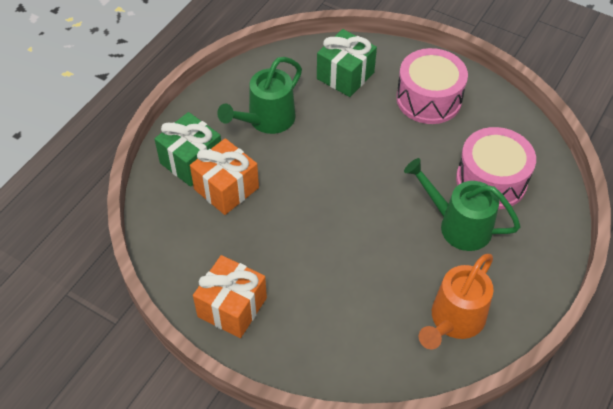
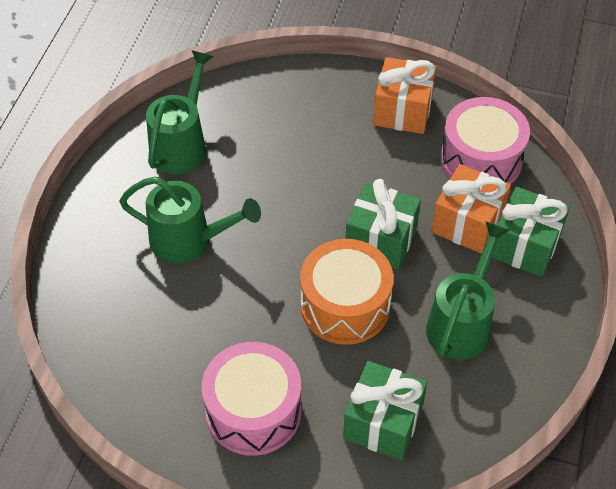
camera: 165 degrees right, 0 degrees up
(301, 190) = (381, 240): none -> green gift
(346, 149) = (345, 305): none -> orange drum
(453, 321) = (182, 144): orange watering can -> green watering can
(491, 180) = (154, 305): pink drum -> pink drum (481, 159)

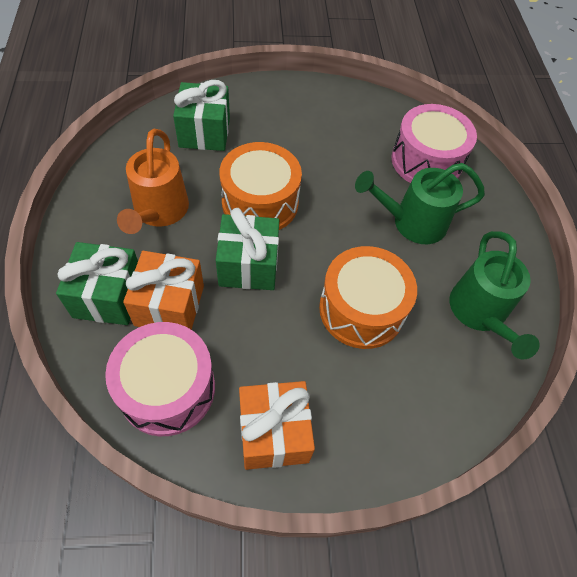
camera: 155 degrees right, 5 degrees up
(253, 411) = (297, 120): pink drum -> pink drum (426, 161)
(288, 175) = (361, 309): none -> orange drum
(462, 322) = (159, 212): green watering can -> orange watering can

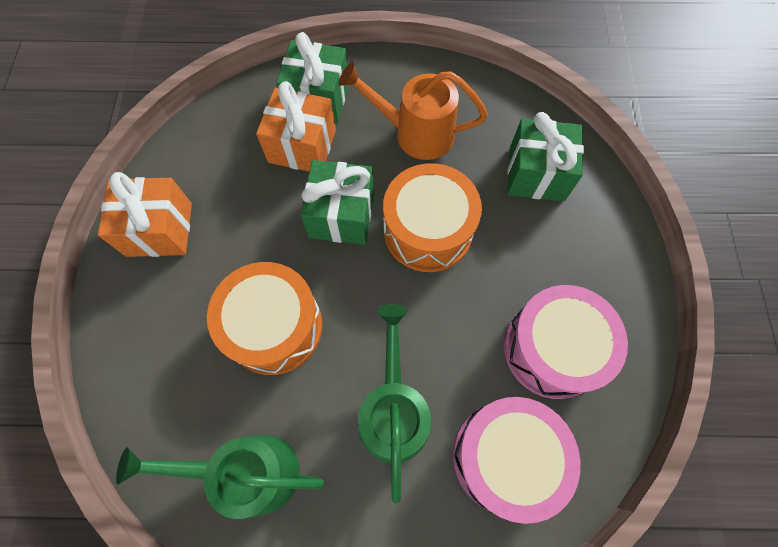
camera: 100 degrees right, 10 degrees up
(167, 388) = (219, 147): pink drum -> pink drum (552, 349)

